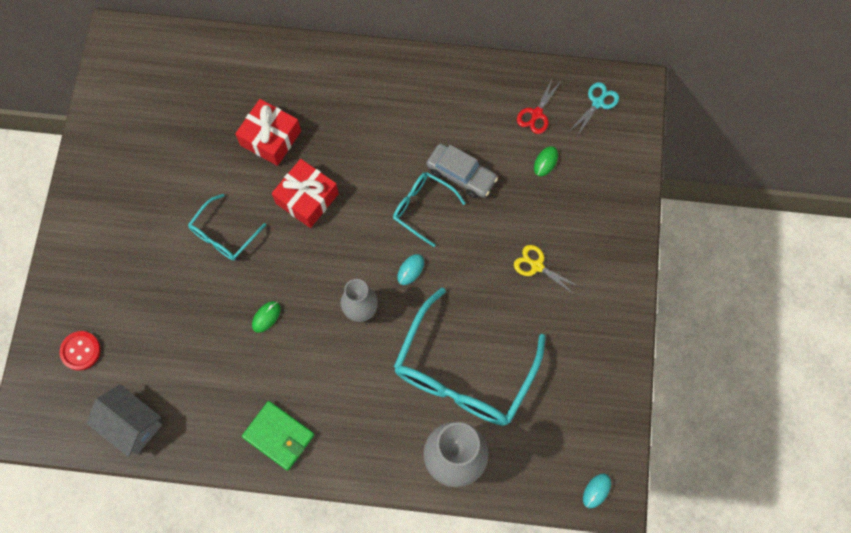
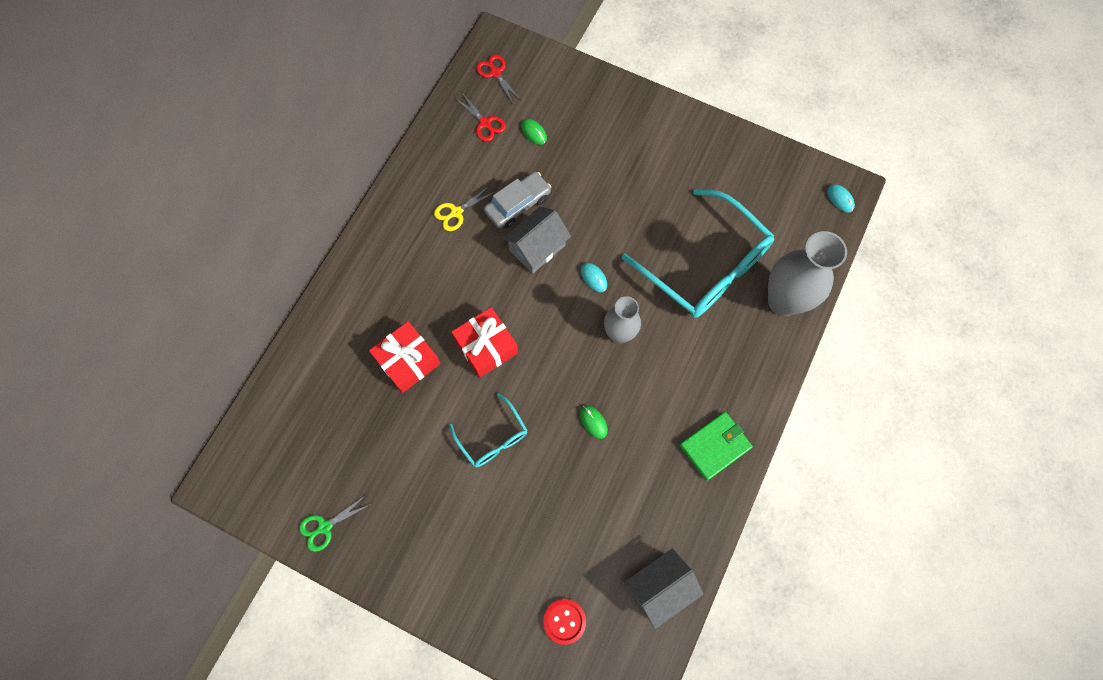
camera: 70 degrees left, 0 degrees up
(105, 130) = (325, 527): none -> green scissors
(422, 208) = (537, 248): turquoise glasses -> grey house
(537, 266) = (629, 174): yellow scissors -> yellow scissors (456, 212)
(597, 103) = (495, 73): turquoise scissors -> red scissors

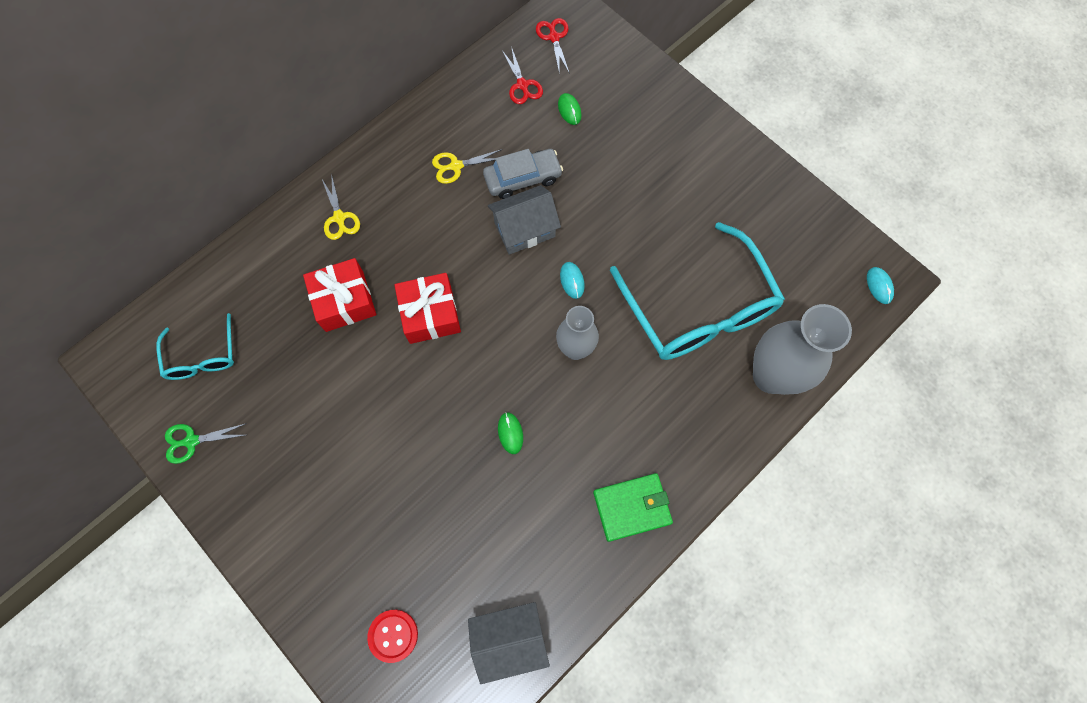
camera: 20 degrees right, 0 degrees up
(373, 291) = (339, 218): none -> yellow scissors
(493, 438) = (398, 411): turquoise glasses -> turquoise glasses (202, 357)

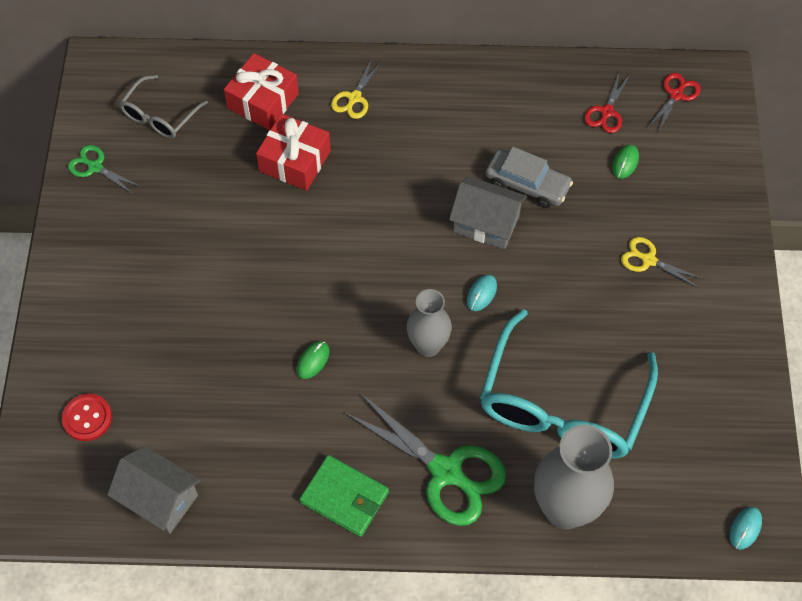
camera: 45 degrees right, 10 degrees down
(202, 357) = (160, 116): turquoise glasses -> grey glasses
(430, 314) = (346, 224): red gift -> red gift (263, 101)
(456, 166) = (484, 132): yellow scissors -> yellow scissors (648, 260)
(676, 424) = (445, 471): none -> green scissors

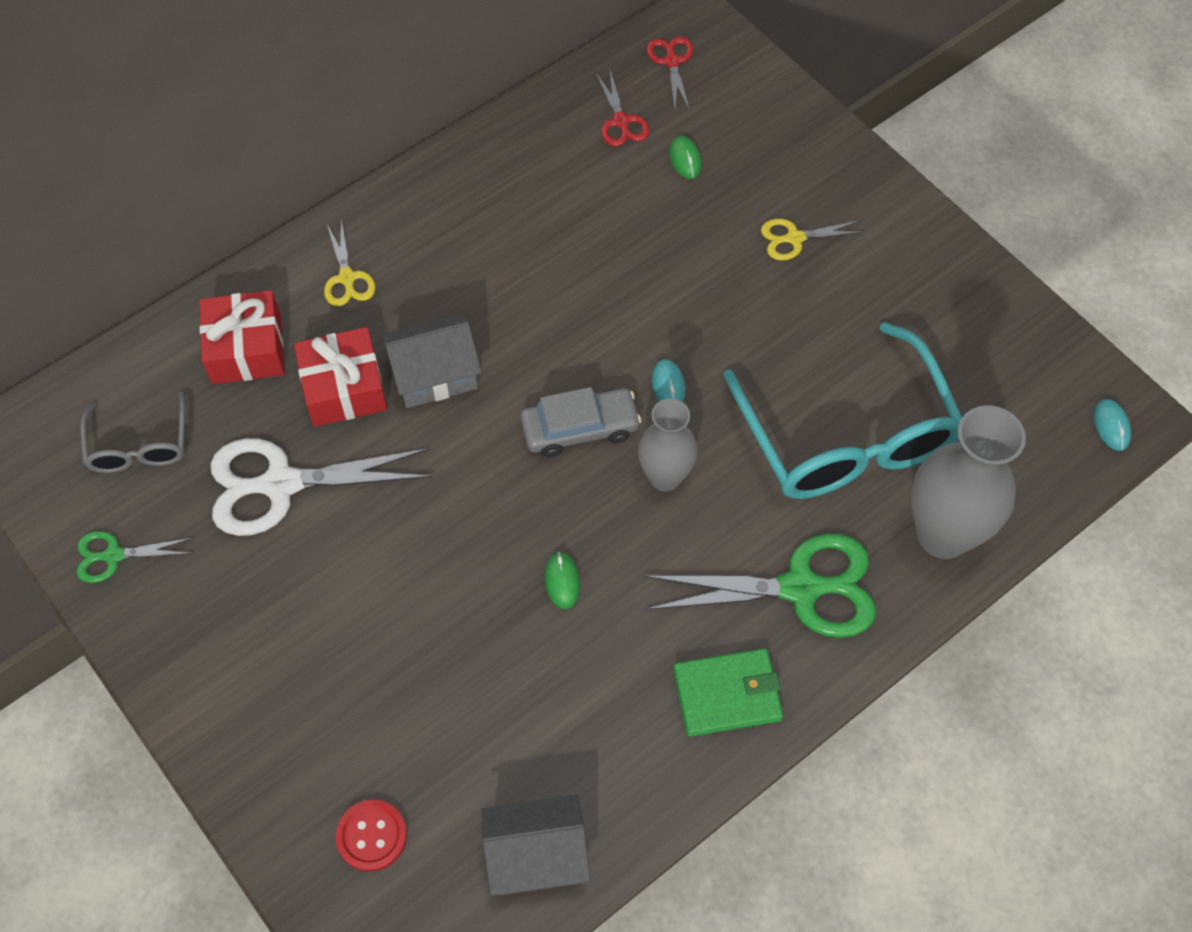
camera: 40 degrees left, 0 degrees up
(213, 191) = (281, 484): none -> white scissors
(486, 224) = (607, 313): grey house -> grey house (435, 375)
(527, 184) = (610, 245): grey car -> grey car (580, 428)

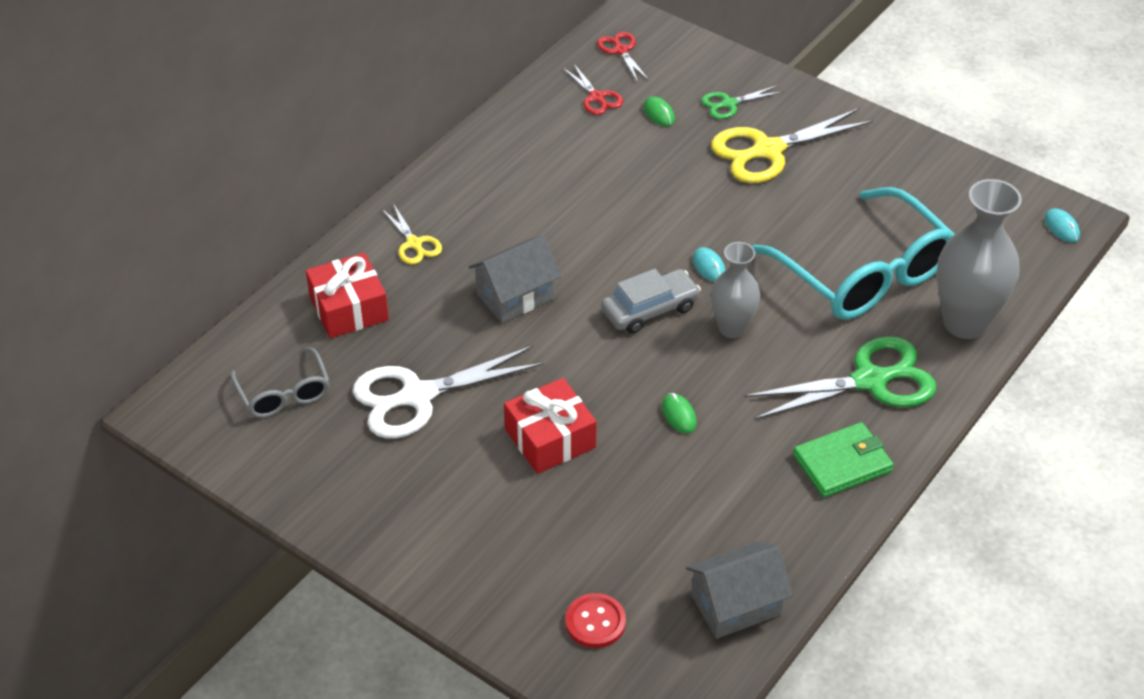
camera: 15 degrees left, 15 degrees down
(114, 555) = (294, 475): green scissors -> green scissors (729, 104)
(344, 388) = (443, 320): red gift -> red gift (550, 438)
(795, 238) = (768, 150): yellow scissors -> yellow scissors, size x1.96

